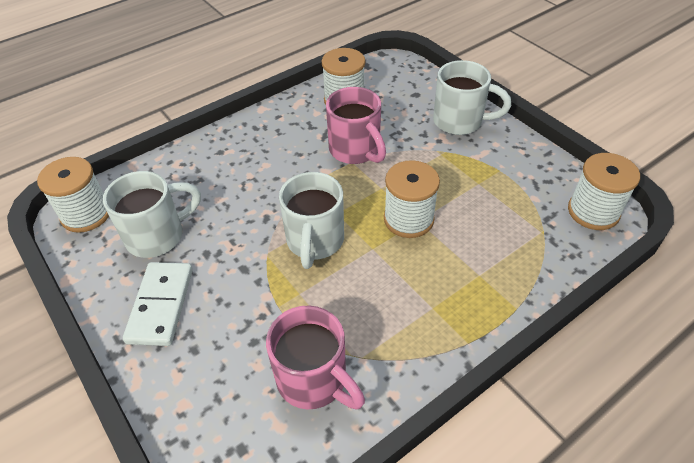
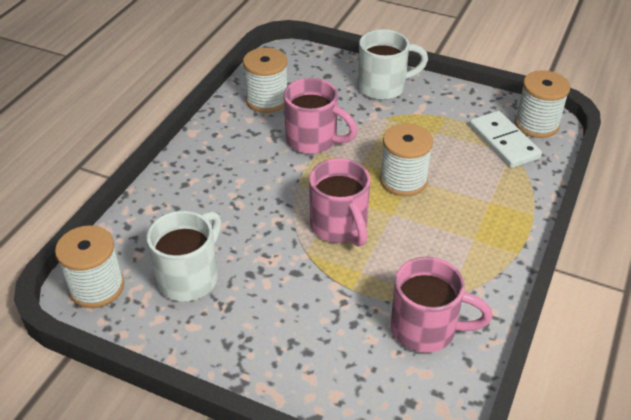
camera: 30 degrees left, 5 degrees down
(161, 305) = (246, 331): white domino -> white domino (504, 142)
(315, 241) = (340, 227): white mug -> pink mug

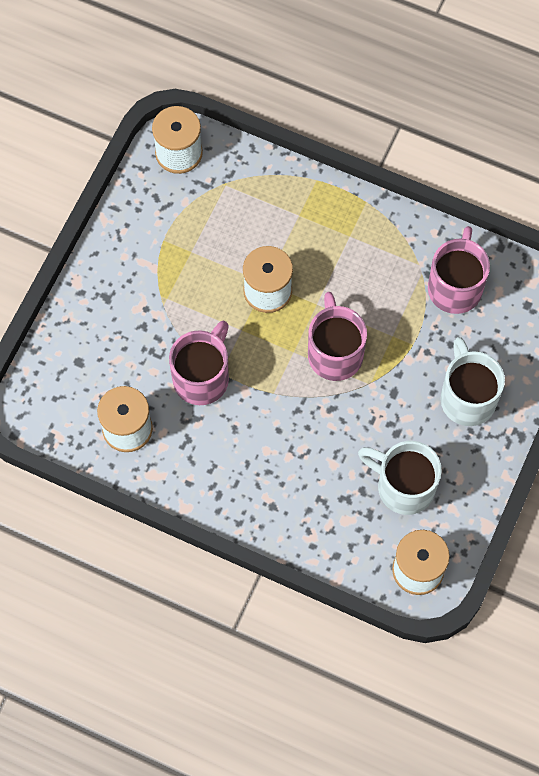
camera: 90 degrees left, 25 degrees up
(340, 227) = (334, 353): pink mug -> pink mug turned 75 degrees counterclockwise
(383, 87) = (106, 300): white mug -> white mug (467, 397)
(504, 142) = (207, 189): white domino -> none

